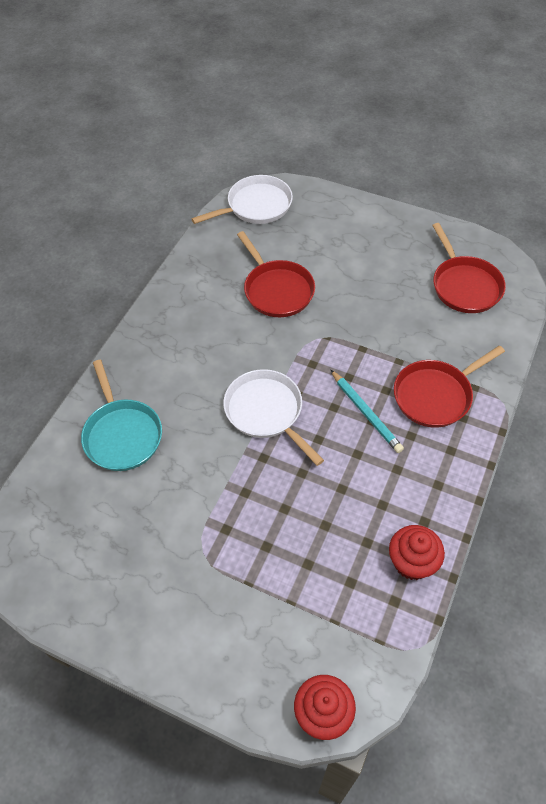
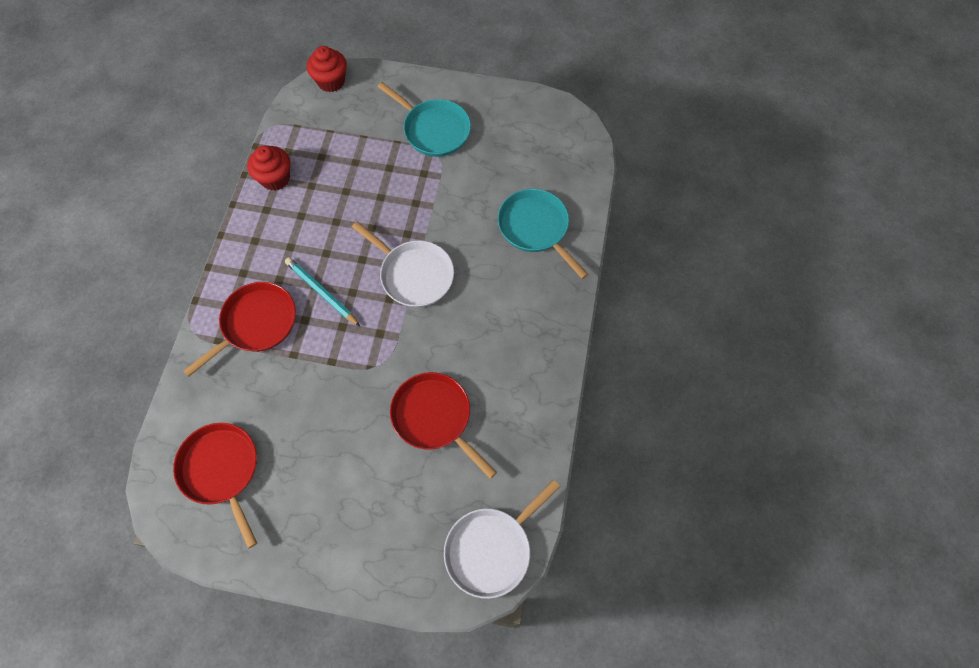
camera: 165 degrees right, 10 degrees up
(196, 590) = (434, 130): none -> turquoise pan

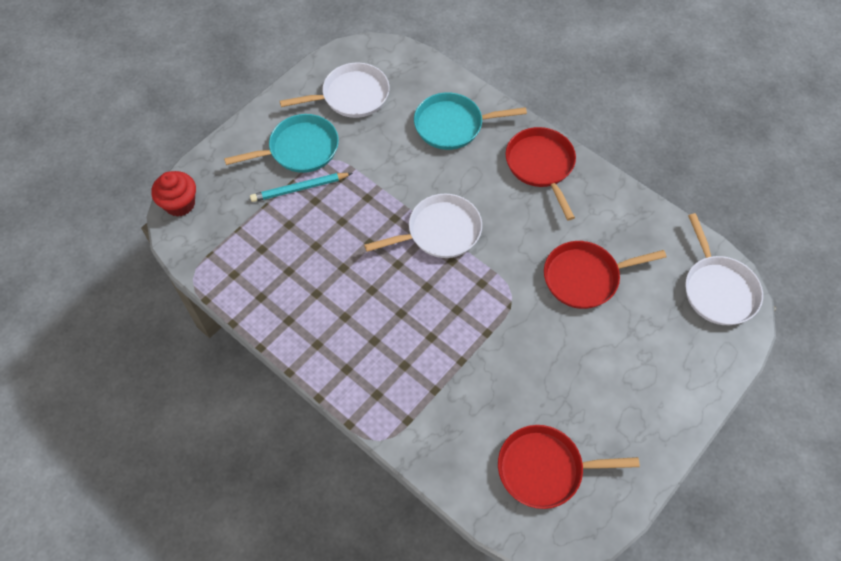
camera: 60 degrees left, 5 degrees down
(256, 324) = (410, 379): red pan -> red pan (541, 165)
(275, 178) = (258, 298): red cupcake -> none
(321, 292) = (411, 311): turquoise pencil -> turquoise pencil (299, 189)
(514, 136) = (351, 96): none -> white pan

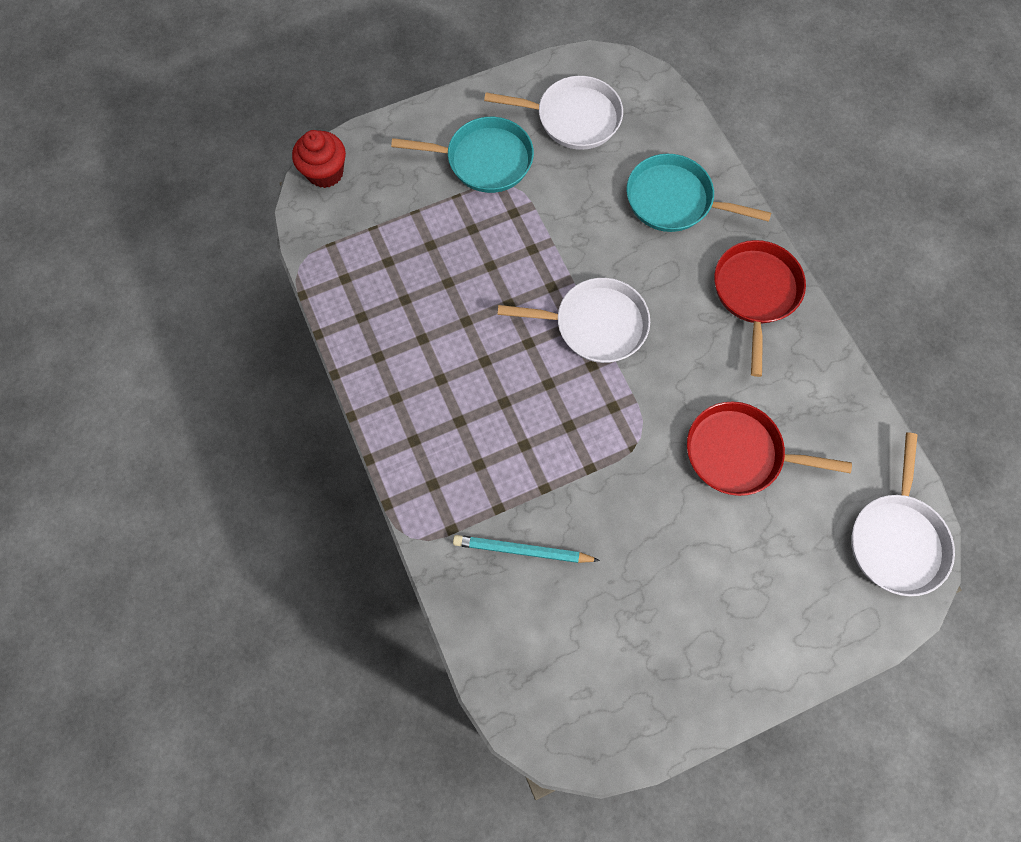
camera: 25 degrees right, 10 degrees up
(299, 189) = (462, 207): turquoise pencil -> turquoise pencil (522, 550)
(545, 469) = (577, 657): red pan -> none

